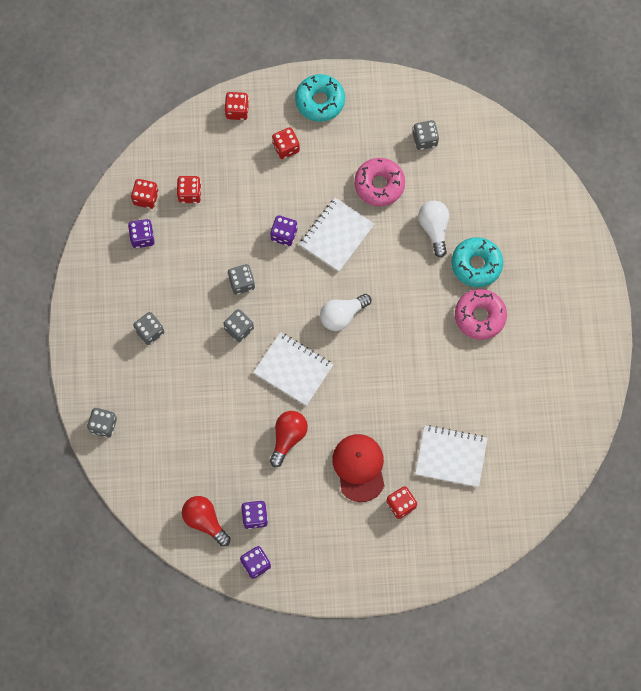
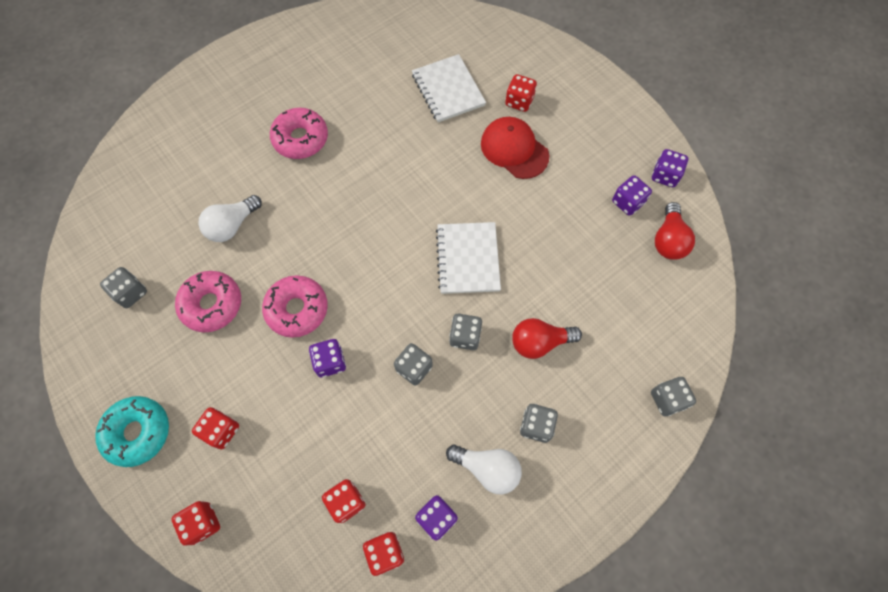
camera: 125 degrees left, 5 degrees down
(288, 437) = (535, 221): red light bulb -> red light bulb (539, 342)
(336, 235) = (297, 309): white notebook -> pink donut
(342, 315) = (381, 250): white light bulb -> white light bulb (487, 468)
(359, 467) = (514, 149): red cap -> red cap turned 90 degrees clockwise
(476, 265) = (249, 170): turquoise donut -> none

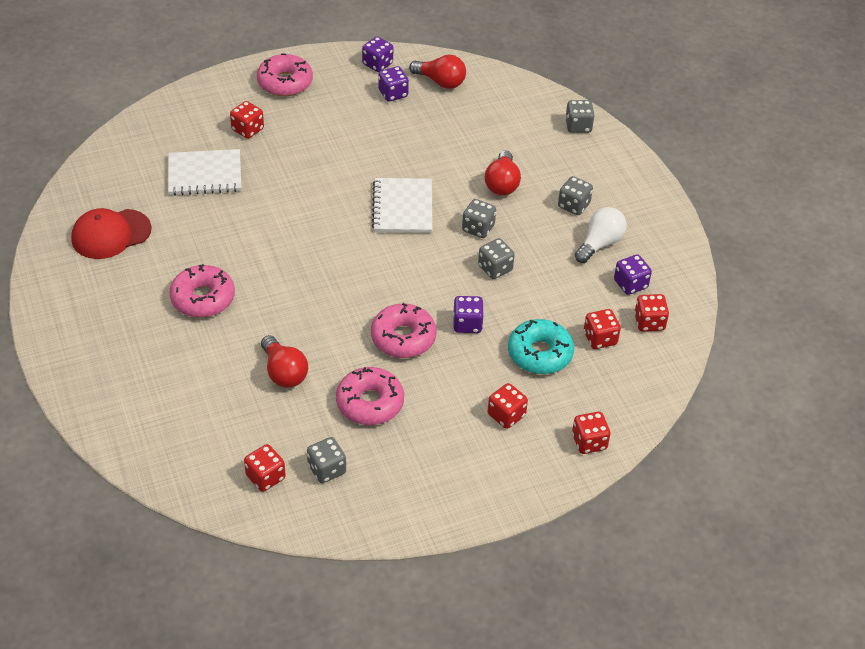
camera: 75 degrees left, 20 degrees down
(115, 249) = (265, 477): none -> red dice
(138, 432) = (486, 481): turquoise donut -> turquoise donut (540, 353)
(232, 225) = (284, 372): white light bulb -> red light bulb
(468, 259) = (402, 207): white notebook -> white notebook turned 75 degrees clockwise
(514, 149) = (301, 147): red cap -> red cap (111, 234)
(597, 108) = (285, 82): none -> pink donut

